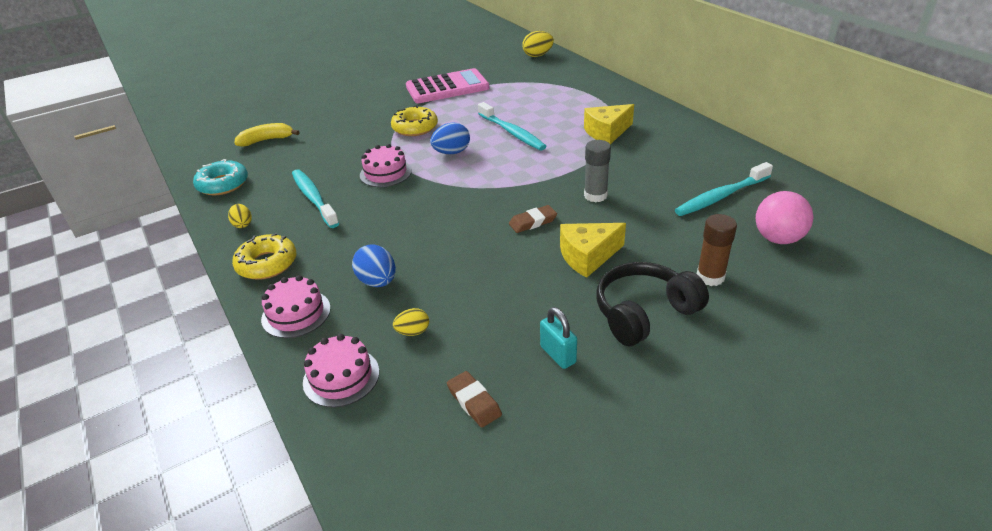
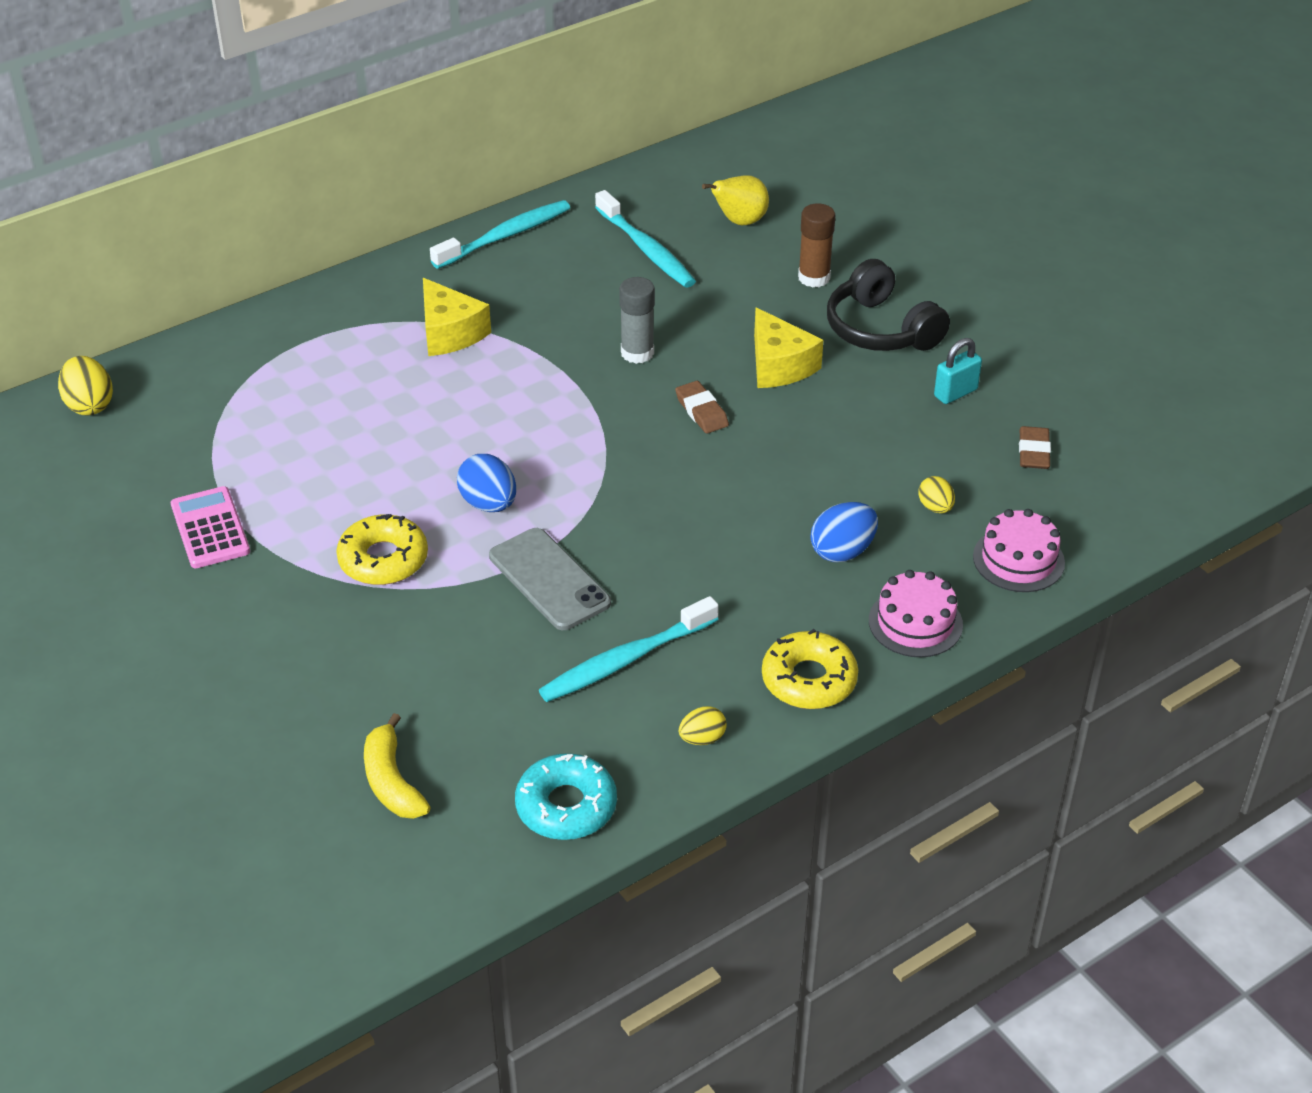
camera: 95 degrees left, 5 degrees up
(385, 173) = (549, 580): pink cake -> grey phone
(447, 87) = (210, 528): pink calculator -> pink calculator, size x0.63
(474, 402) = (1034, 452): brown eraser -> brown eraser turned 45 degrees counterclockwise
(512, 132) = (429, 435): turquoise toothbrush -> turquoise toothbrush (505, 236)
(778, 239) = (739, 222): pink ball -> yellow pear

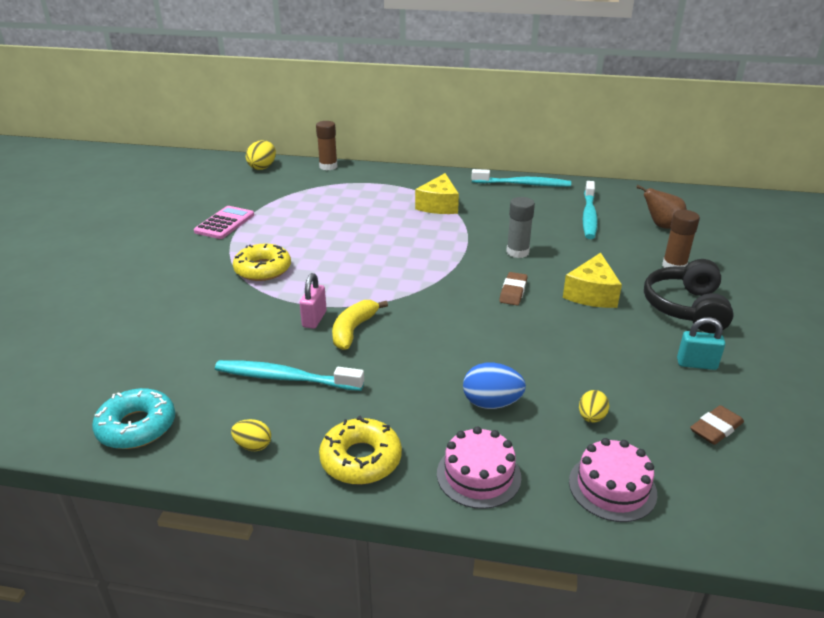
camera: 45 degrees right, 10 degrees down
(190, 348) = (328, 166): none -> brown glue stick
(392, 781) = (99, 357): yellow banana -> yellow banana (353, 330)
(489, 504) = (343, 274): blue egg -> none
(549, 580) = (314, 319): grey phone -> pink padlock
(739, 222) = (661, 226): yellow pear -> brown pear

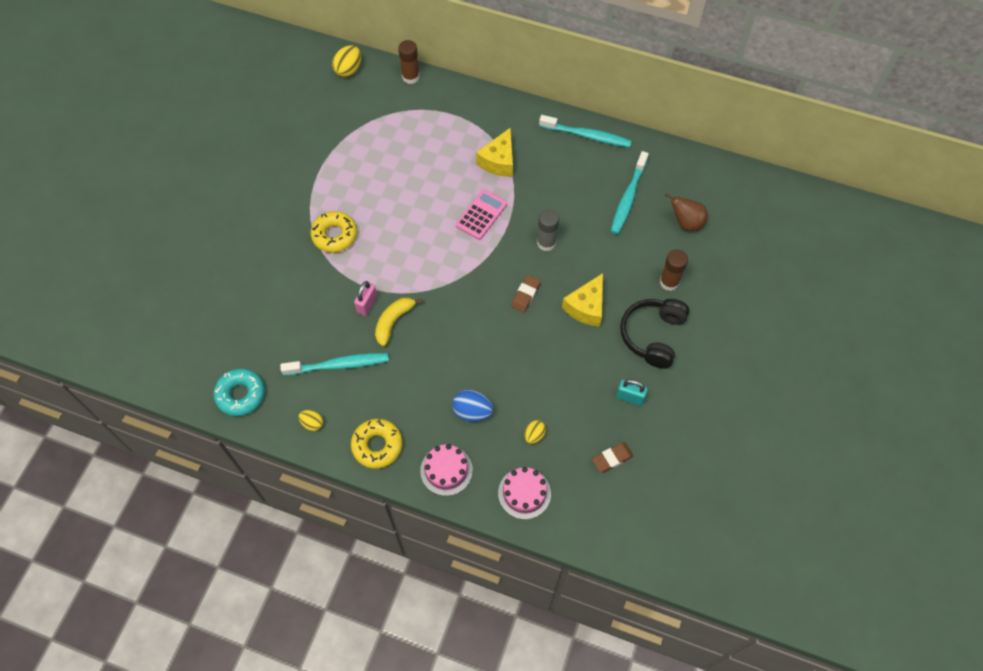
camera: 10 degrees right, 30 degrees up
(225, 223) = (308, 163): pink calculator -> pink calculator (481, 215)
(285, 378) = (339, 365): turquoise toothbrush -> turquoise toothbrush turned 150 degrees clockwise

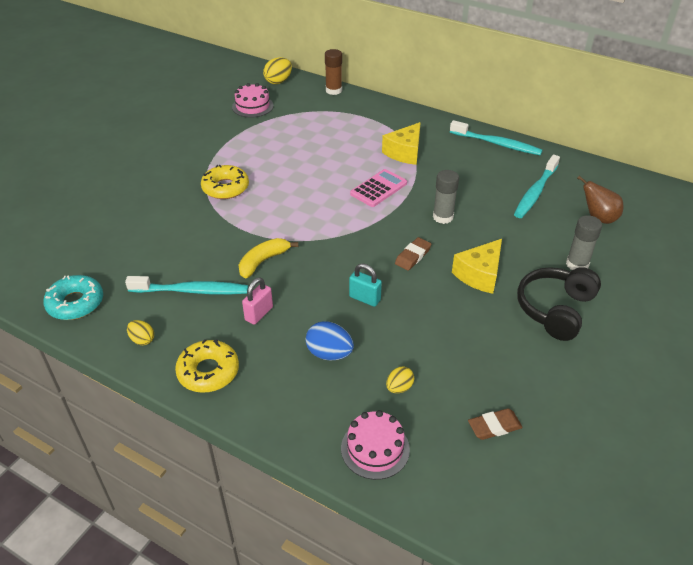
camera: 10 degrees right, 20 degrees down
(367, 304) = (239, 244): pink padlock -> pink padlock (259, 314)
(446, 470) = (283, 409): pink cake -> pink cake (252, 106)
(630, 397) = (523, 365): turquoise padlock -> turquoise padlock (364, 298)
(669, 282) = (577, 264): brown glue stick -> grey glue stick

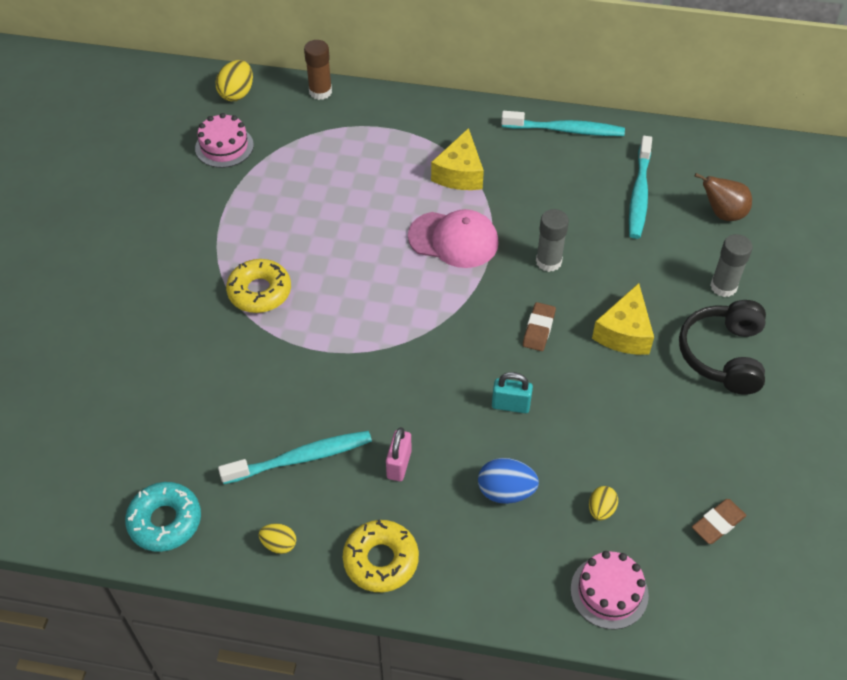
camera: 20 degrees left, 10 degrees up
(263, 261) = (366, 389): yellow banana -> none
(378, 189) = (453, 239): pink calculator -> pink cap

